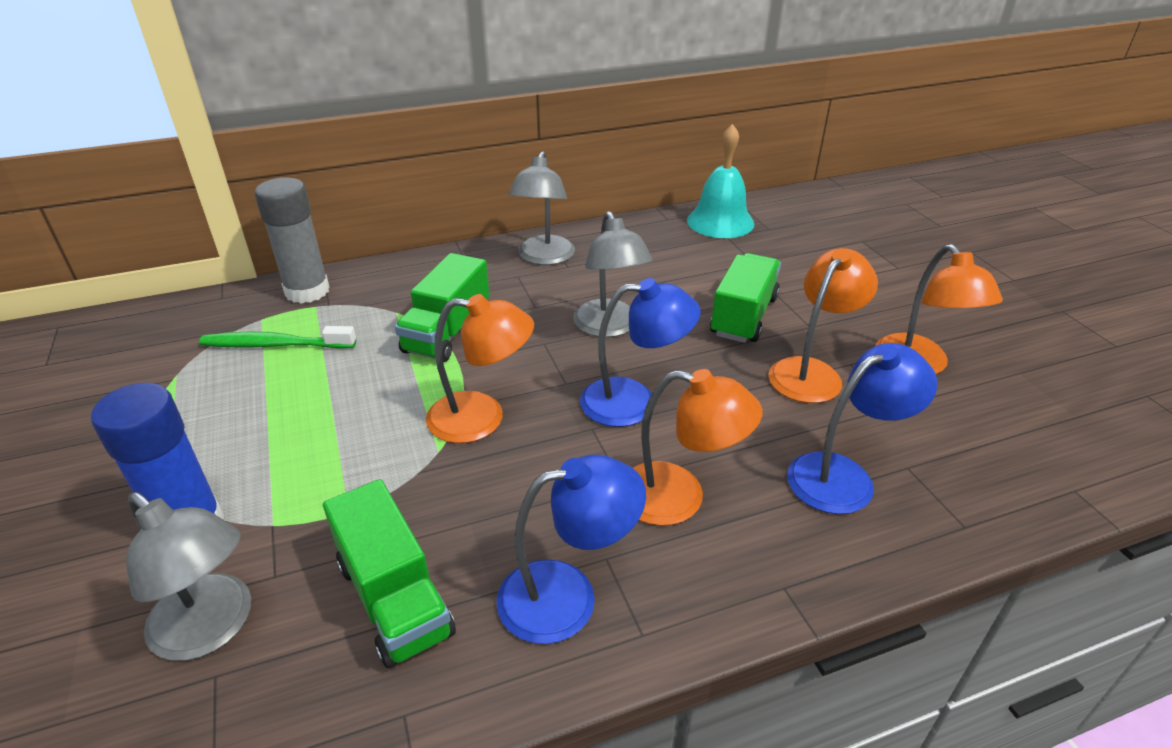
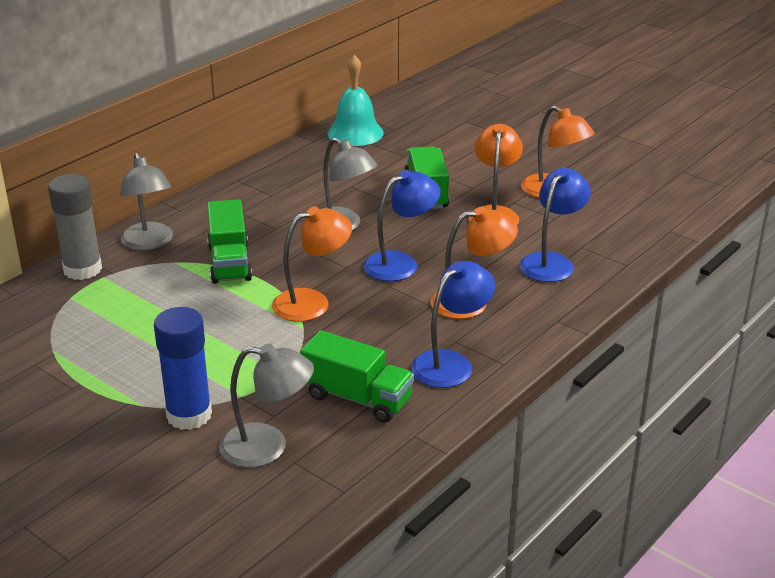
camera: 30 degrees left, 5 degrees down
(275, 345) = (106, 309): green toothbrush -> none
(544, 258) = (247, 194): grey lamp -> grey lamp (149, 243)

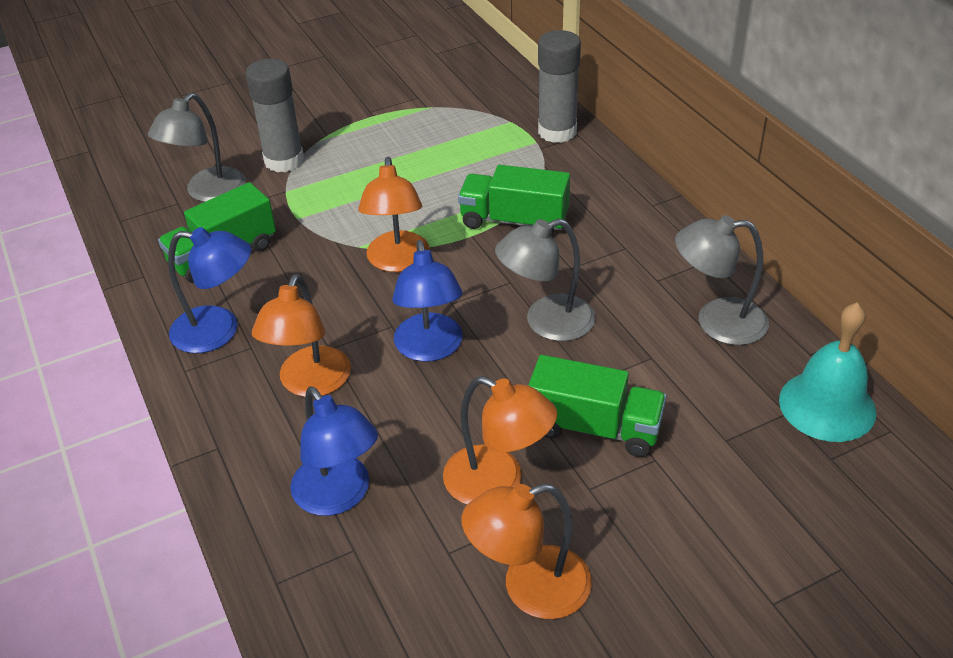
camera: 115 degrees right, 10 degrees up
(149, 243) = (586, 175): grey lamp -> grey lamp (717, 322)
(189, 415) = (284, 161): blue glue stick -> grey glue stick
(451, 363) = (219, 331): blue lamp -> blue lamp turned 60 degrees counterclockwise

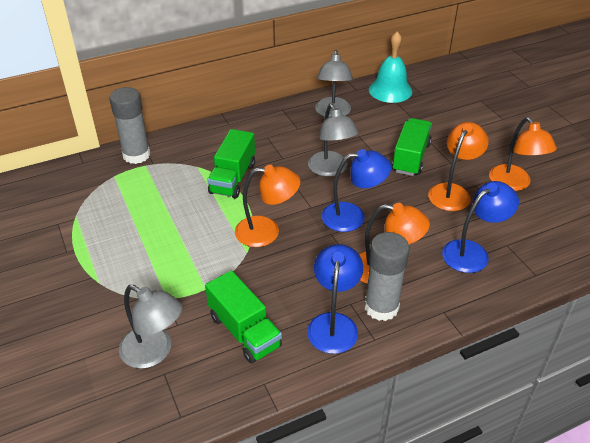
camera: 90 degrees left, 0 degrees up
(284, 161) = (122, 303): grey glue stick -> grey glue stick (381, 307)

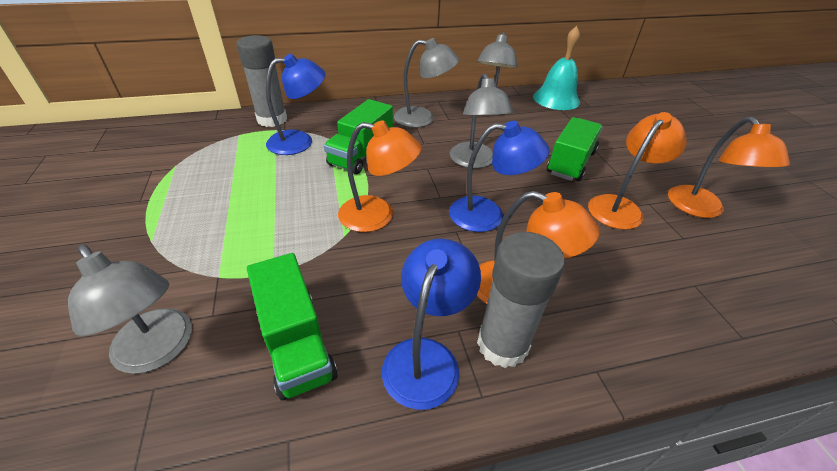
camera: 10 degrees right, 0 degrees up
(274, 132) = (423, 118): none -> grey lamp
(472, 252) = (645, 287): blue lamp -> blue lamp (300, 141)

